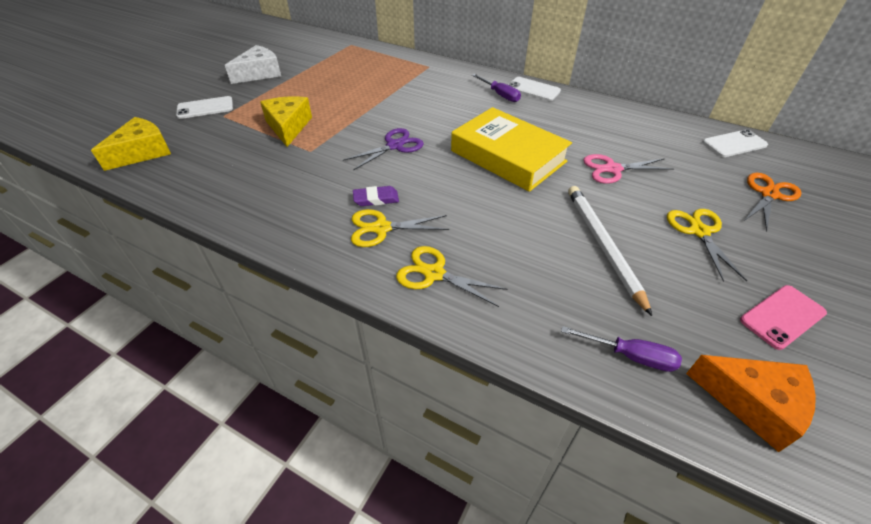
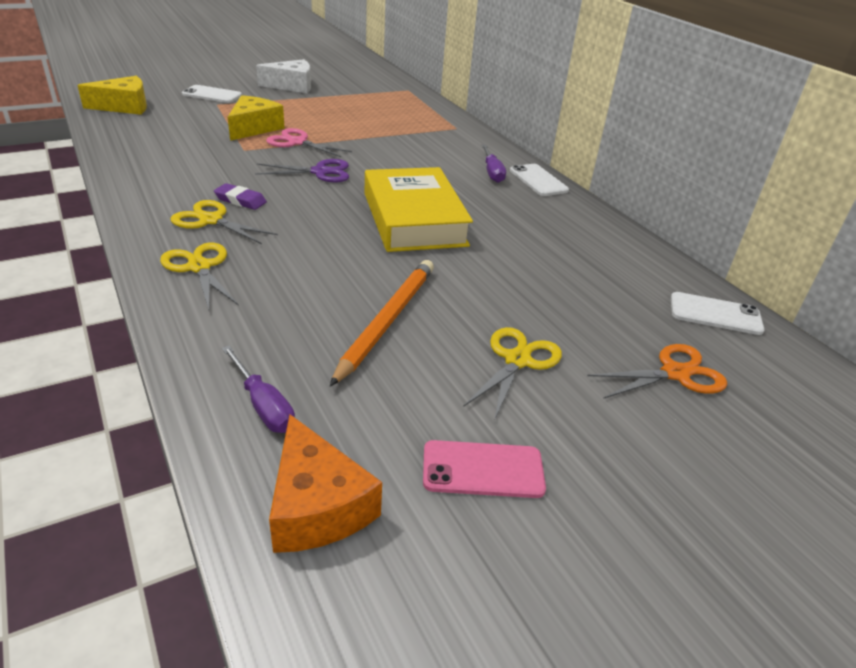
camera: 30 degrees right, 10 degrees down
(603, 246) = (386, 321): white pencil -> orange pencil
(612, 169) = (510, 272): pink scissors -> pink scissors (297, 142)

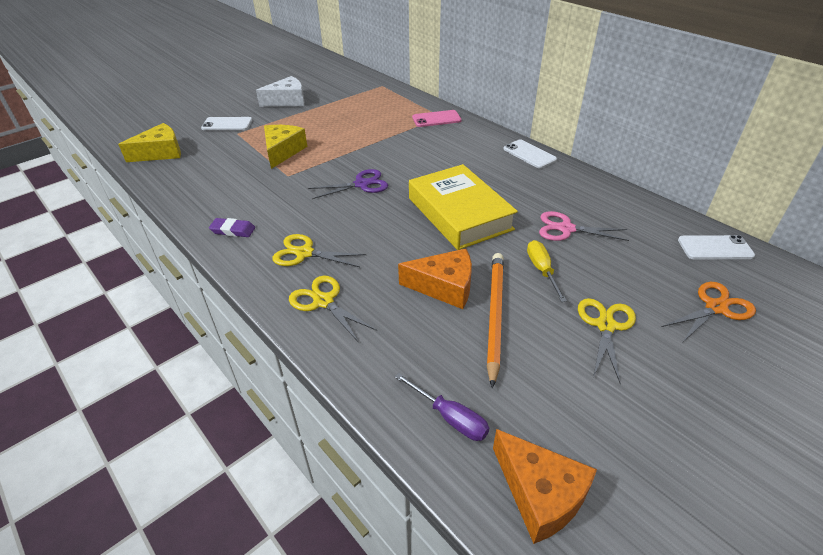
camera: 10 degrees left, 5 degrees up
(240, 200) = (316, 227): purple eraser -> purple eraser (233, 230)
(297, 142) = (326, 158): pink scissors -> pink scissors (566, 229)
(346, 282) = (444, 287): none -> orange cheese
(475, 291) = (542, 270): none -> yellow screwdriver
(483, 469) = (634, 428): pink phone -> pink phone (436, 119)
(492, 172) = (492, 154): purple screwdriver -> none

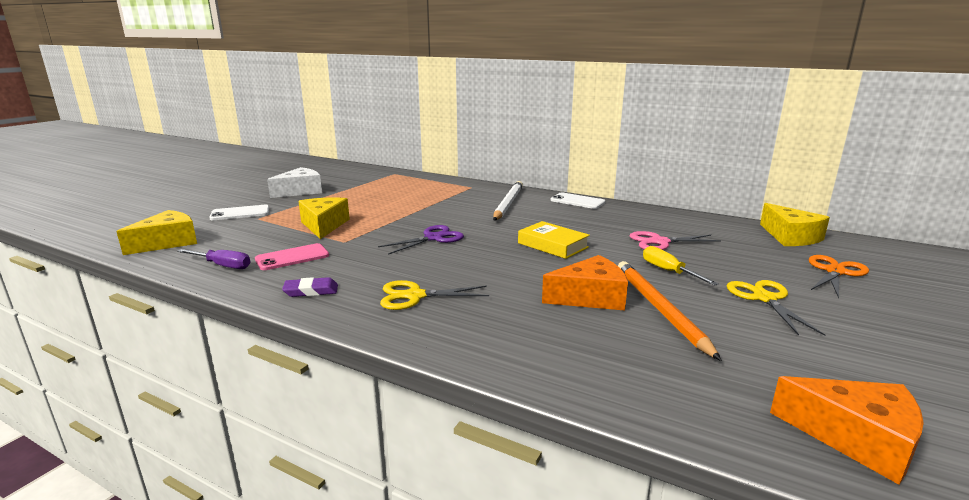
camera: 20 degrees left, 20 degrees down
(323, 301) = (471, 330): yellow scissors -> none
(436, 119) = (469, 189): pink phone -> pink phone (292, 257)
(450, 417) = (701, 397): purple screwdriver -> purple screwdriver (222, 266)
(458, 147) = (508, 203): none -> white pencil
(459, 213) = (552, 245): yellow book -> yellow book, size x0.58
(715, 248) = (790, 237): white phone -> yellow cheese

